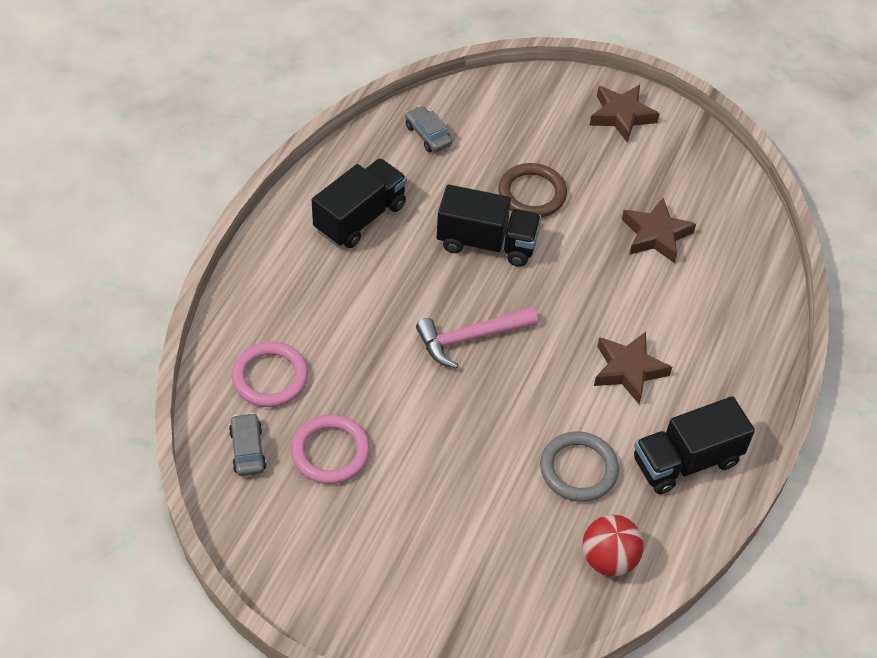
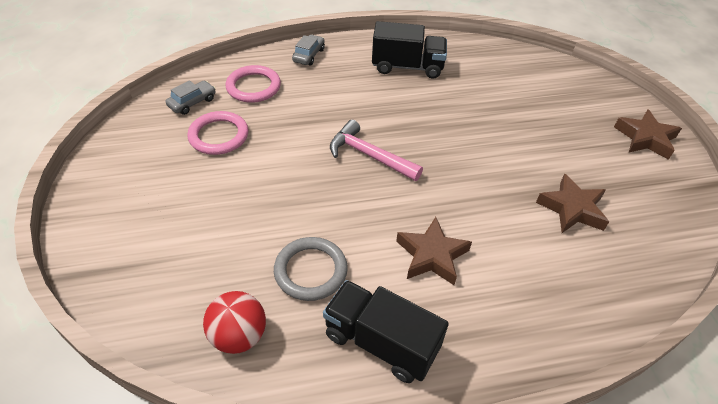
camera: 55 degrees right, 5 degrees down
(428, 135) = (502, 63): grey car -> grey car (308, 55)
(487, 243) = (454, 126): black truck -> none
(532, 194) = (520, 127): brown ring -> none

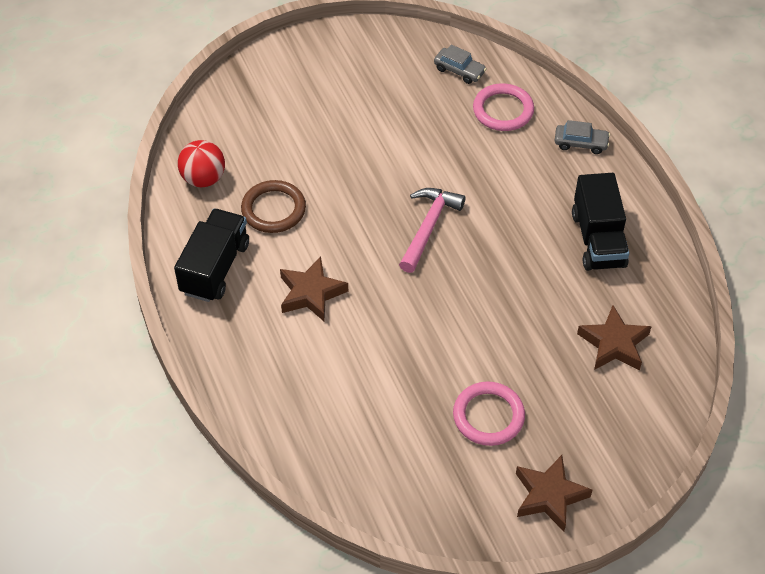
camera: 80 degrees right, 5 degrees up
(219, 136) = (417, 104): pink ring -> pink ring (488, 416)
(310, 271) = (273, 209): grey ring -> brown ring
(572, 209) = (403, 410): brown star -> brown star (614, 344)

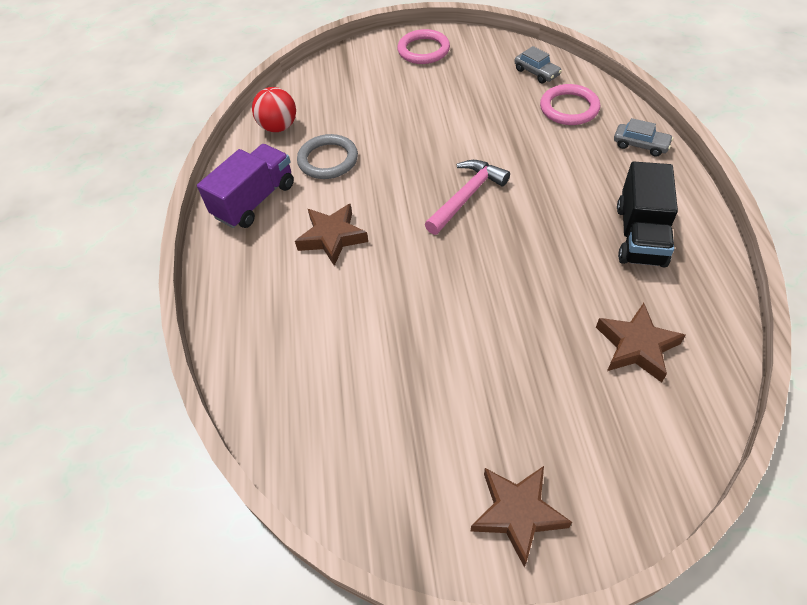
camera: 20 degrees right, 0 degrees up
(215, 268) = (255, 200): black truck -> purple truck
(273, 209) = (328, 160): brown ring -> grey ring
(488, 416) = (471, 398): pink ring -> pink ring (423, 50)

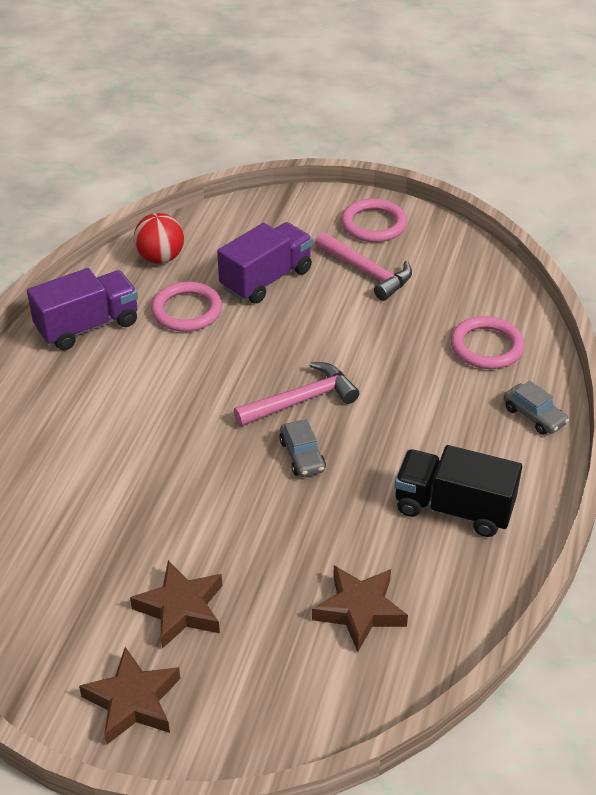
camera: 20 degrees right, 10 degrees down
(328, 160) = (187, 310): grey ring -> pink ring
(332, 237) = (138, 391): brown star -> brown star (181, 609)
(373, 115) = (266, 279): none -> purple truck
(444, 85) = (367, 272): none -> pink hammer
(536, 72) = (482, 294): grey car -> grey car (302, 456)
(640, 235) = (453, 508): black truck -> black truck turned 75 degrees clockwise

